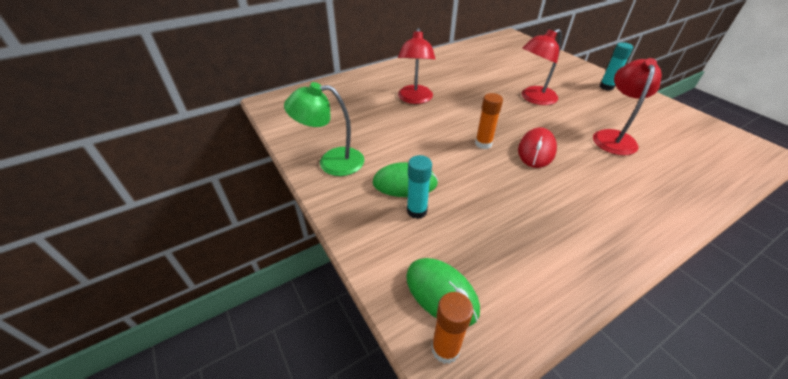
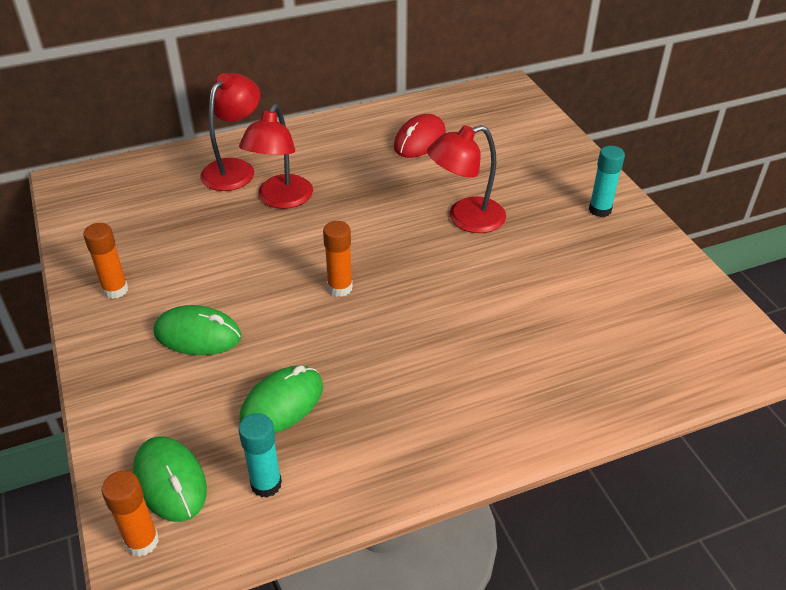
camera: 10 degrees right, 0 degrees up
(331, 162) = (115, 290): green lamp -> orange glue stick
(417, 211) = (194, 375): turquoise glue stick -> turquoise glue stick (266, 484)
(491, 222) = (282, 403): none -> green mouse
(536, 150) = (410, 308): red mouse -> red mouse (419, 140)
(613, 137) = (542, 301): red lamp -> red lamp (234, 169)

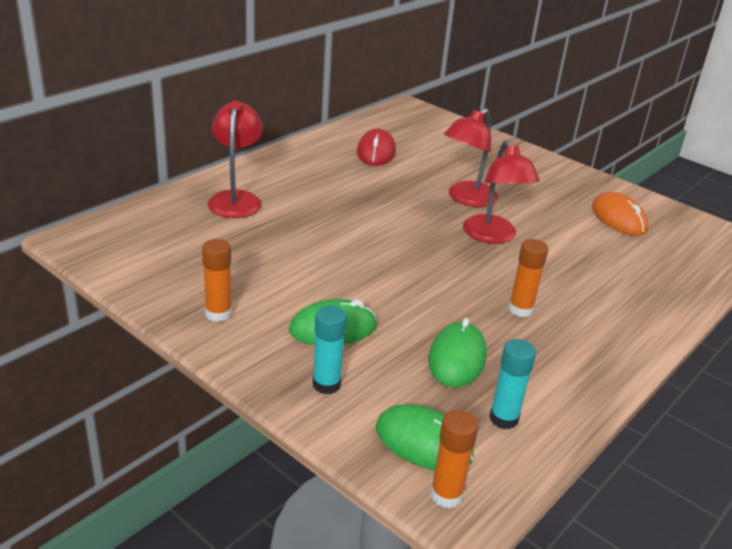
camera: 30 degrees left, 10 degrees down
(281, 200) = (302, 214): red lamp -> red lamp (493, 236)
(340, 288) = (418, 266): orange glue stick -> orange glue stick (520, 309)
(600, 210) = (554, 175): turquoise glue stick -> turquoise glue stick (326, 384)
(625, 285) = (618, 218): none -> orange mouse

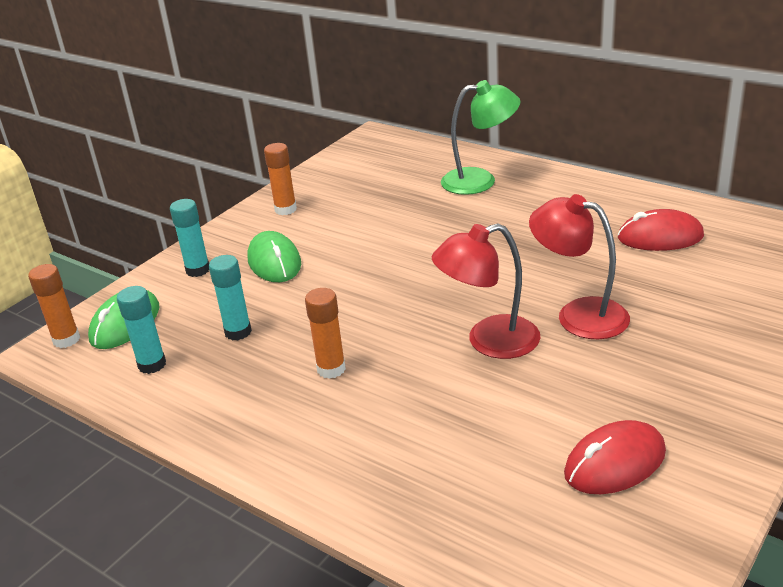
camera: 90 degrees right, 0 degrees up
(236, 199) = (480, 180): red lamp -> green lamp
(457, 358) = (238, 332): green mouse -> turquoise glue stick
(618, 218) = (615, 463): orange mouse -> red mouse

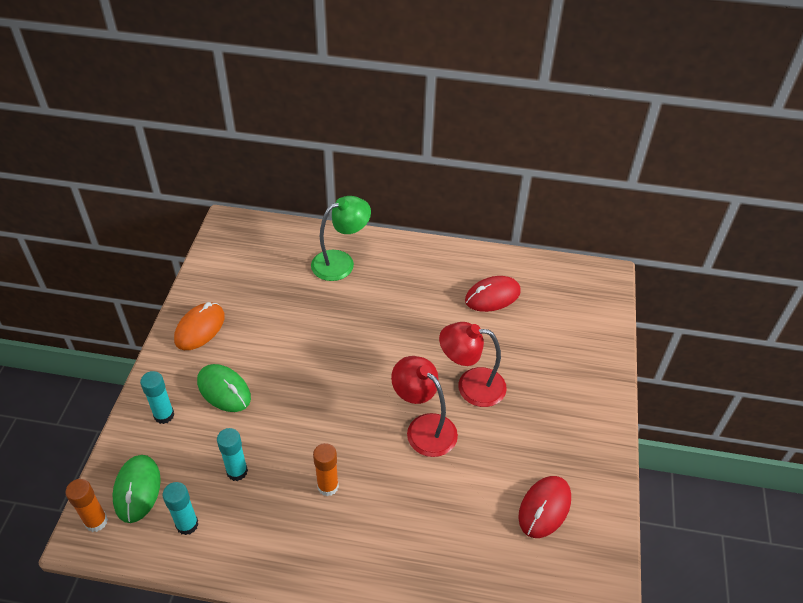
camera: 30 degrees left, 15 degrees up
(285, 209) = (200, 328): orange glue stick -> orange mouse
(489, 341) = (424, 428): red lamp -> red lamp turned 90 degrees clockwise

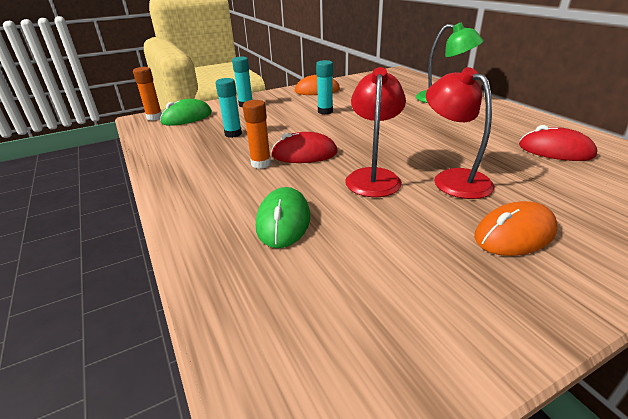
camera: 55 degrees right, 15 degrees down
(187, 524) = (176, 137): turquoise glue stick -> turquoise glue stick (325, 111)
(224, 390) = (287, 109): green mouse -> green mouse (283, 221)
(544, 508) = (401, 287): red mouse -> red mouse (304, 154)
(549, 415) = (514, 234): none -> orange mouse

